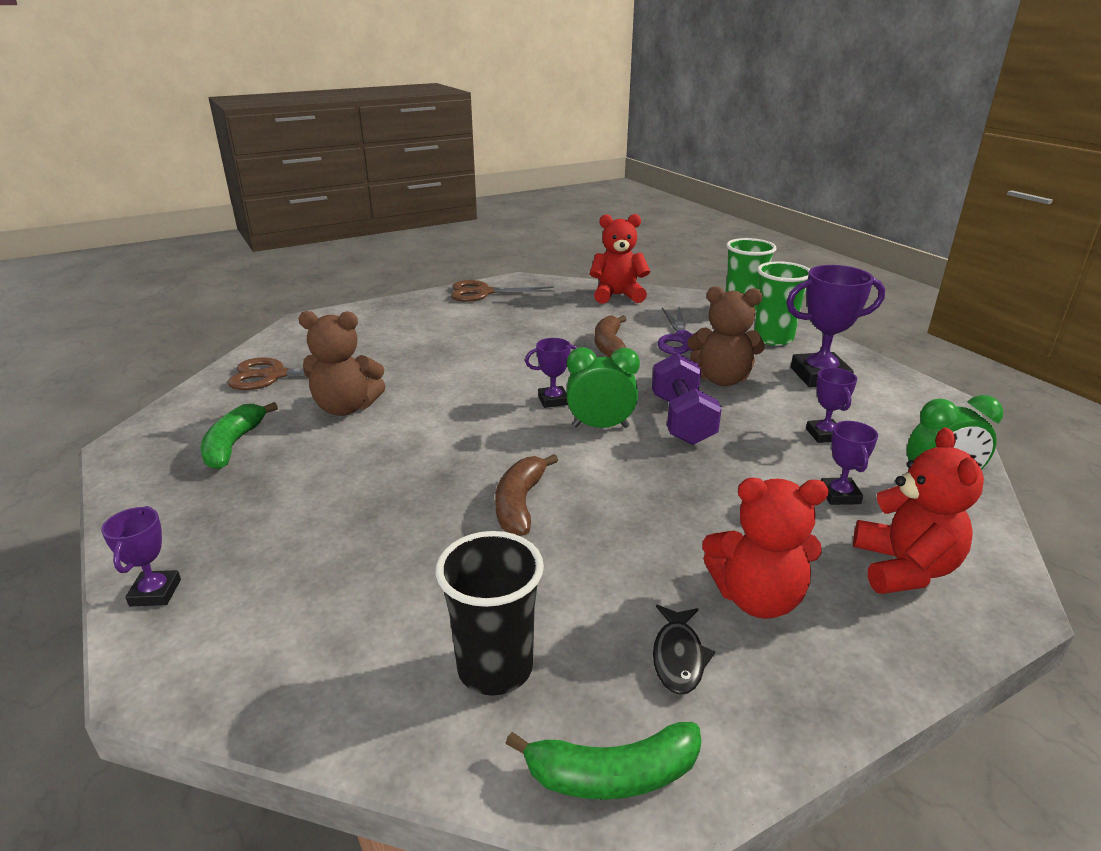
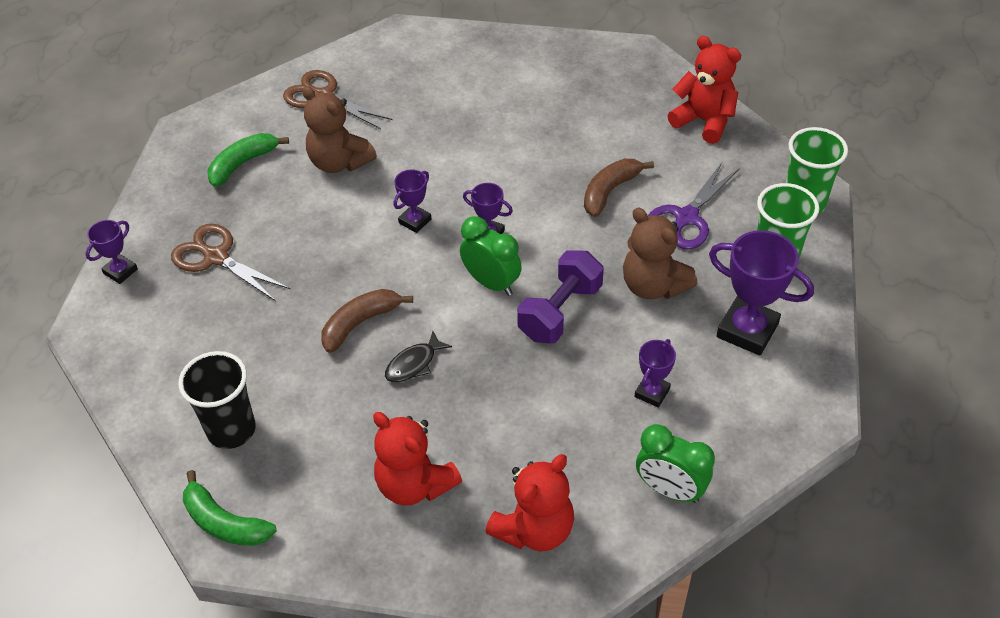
camera: 40 degrees right, 20 degrees up
(483, 292) = (583, 57): brown scissors -> brown scissors (216, 257)
(678, 657) = (326, 488): black fish -> black fish (414, 364)
(839, 495) = (578, 451): purple trophy -> purple trophy (415, 221)

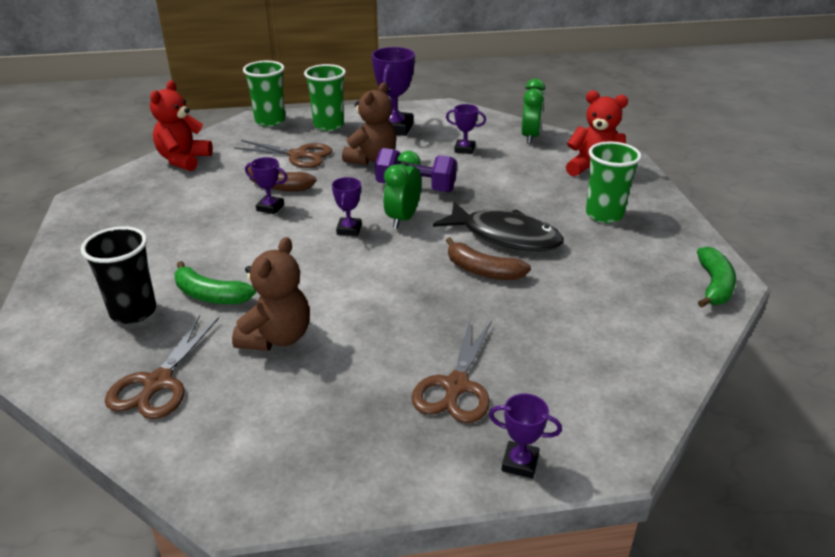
camera: 110 degrees left, 15 degrees down
(231, 430) = (638, 308): black cup -> black cup (133, 311)
(242, 164) = (298, 416): green banana -> green banana (210, 295)
(414, 364) = (505, 236): black fish -> black fish, size x2.07
(414, 484) = (604, 214): red teddy bear -> green cup
(415, 221) = (348, 269): purple trophy -> purple trophy (270, 207)
(686, 218) = (298, 155): purple scissors -> brown scissors

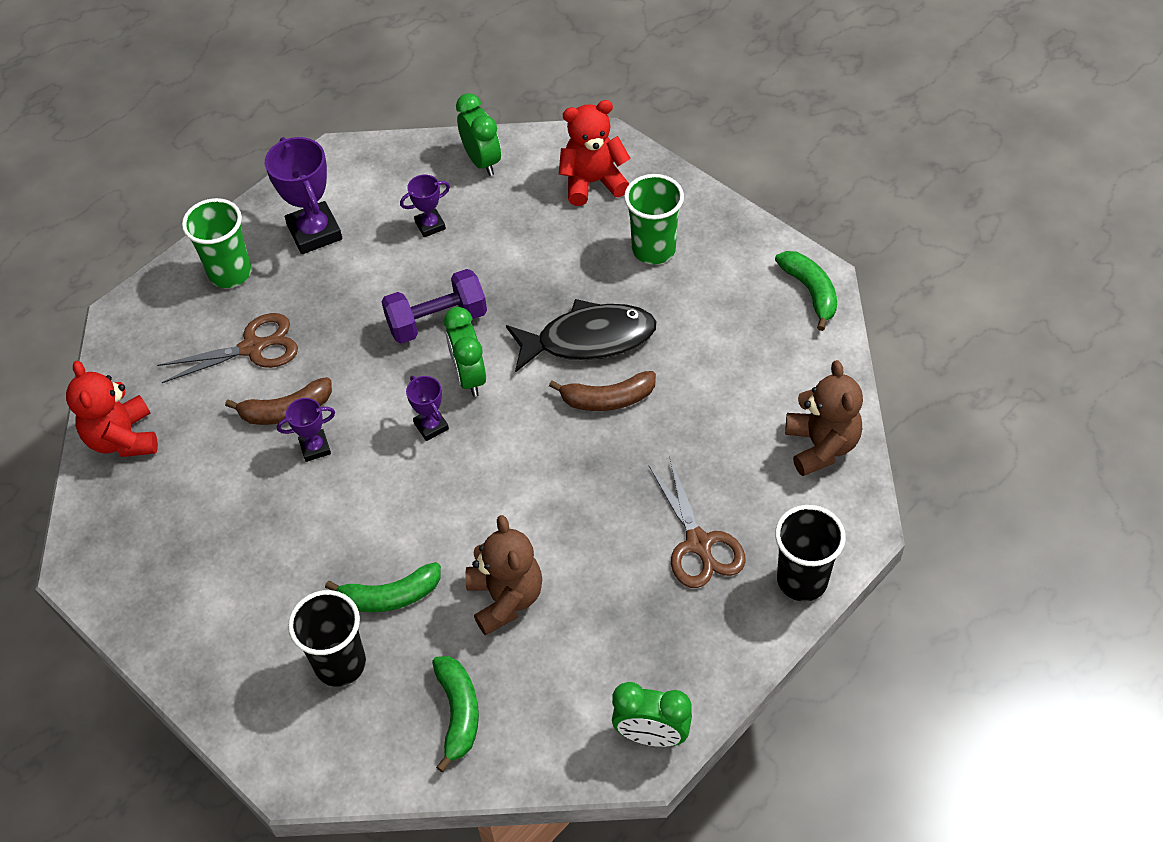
camera: 35 degrees left, 20 degrees up
(158, 383) = (458, 713): brown scissors -> green banana
(265, 492) = (651, 735): none -> green clock
(270, 121) = (147, 307): green cup -> none
(372, 159) = (344, 303): brown teddy bear -> brown teddy bear (821, 446)
(520, 463) = (802, 580): purple trophy -> black cup

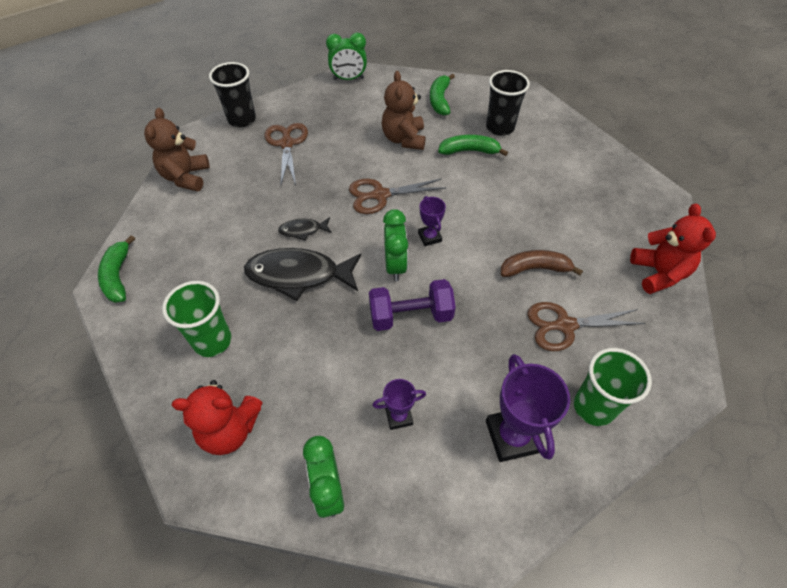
camera: 170 degrees left, 0 degrees up
(315, 448) = (513, 239): purple trophy -> none
(516, 478) = (380, 195): none -> brown scissors
(608, 399) = (303, 230): brown banana -> black fish
(651, 735) = (348, 79): green clock -> green clock turned 150 degrees clockwise

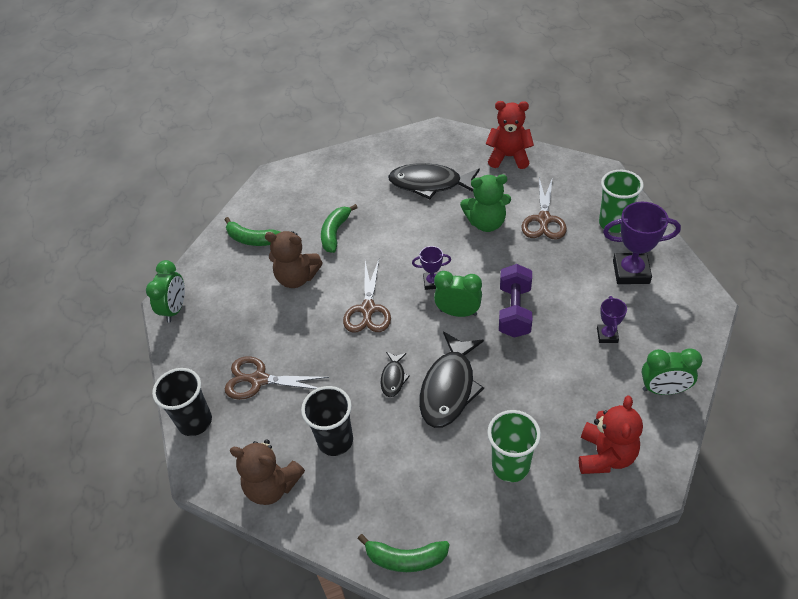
camera: 70 degrees left, 5 degrees down
(500, 127) = (313, 205): black cup -> black cup (335, 441)
(534, 269) = (486, 223): brown banana -> green teddy bear
(573, 208) = (430, 184): none -> black fish

